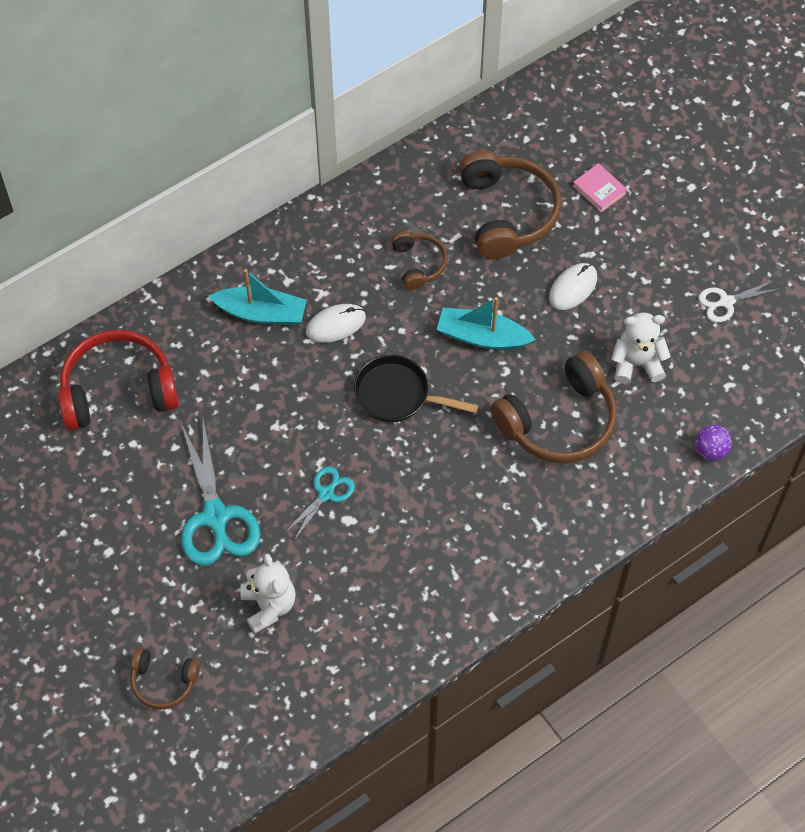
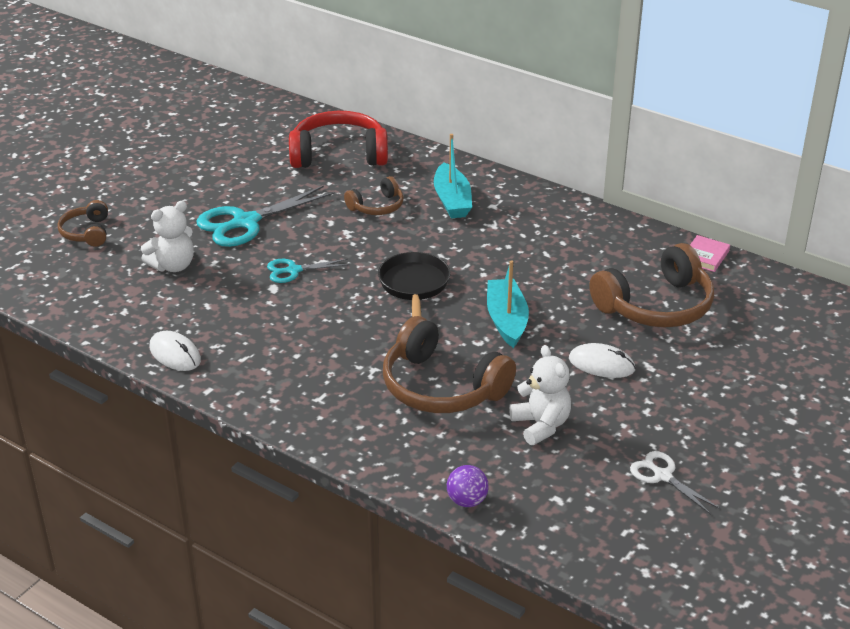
camera: 70 degrees right, 25 degrees down
(118, 390) = (339, 154): red headphones -> red headphones turned 60 degrees counterclockwise
(326, 494) = (293, 270): turquoise scissors -> turquoise scissors turned 150 degrees clockwise
(336, 325) = (465, 238): white mouse -> white mouse (175, 354)
(418, 264) = (560, 268): brown headphones -> brown headphones (377, 206)
(599, 190) = (732, 357): pink book -> pink book (705, 256)

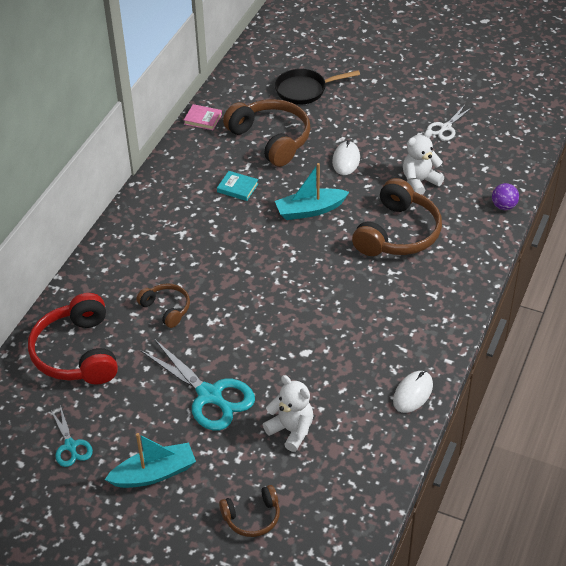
camera: 100 degrees left, 10 degrees up
(293, 270) = (277, 344): turquoise scissors -> turquoise scissors (71, 446)
(414, 286) = (280, 266): black pan -> black pan (304, 90)
(452, 200) = (148, 262): turquoise boat -> turquoise boat (154, 473)
(563, 270) = (237, 188): none -> turquoise book

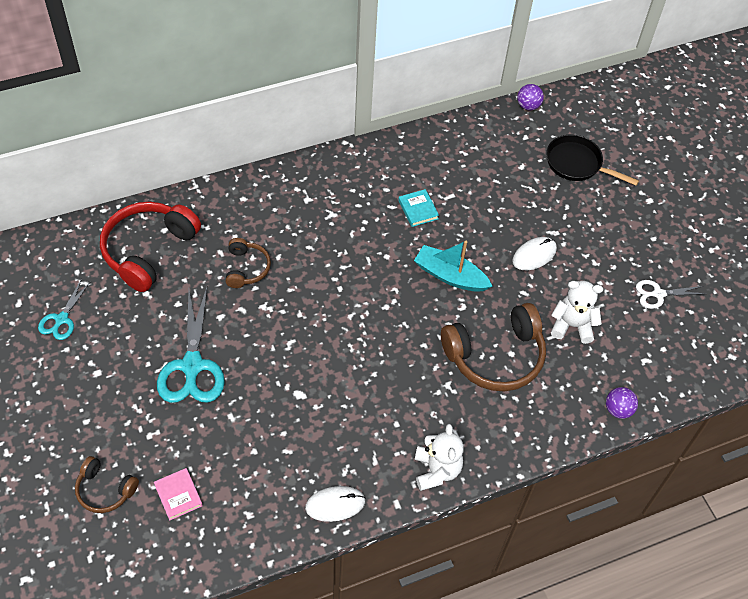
camera: 40 degrees right, 10 degrees up
(154, 473) = (86, 392): turquoise boat -> none
(203, 119) = (463, 128): pink book -> pink book (178, 495)
(229, 78) = (528, 106): none -> purple ball
(271, 139) = (496, 187): brown headphones -> none
(291, 430) = (212, 448): white teddy bear -> white teddy bear (436, 470)

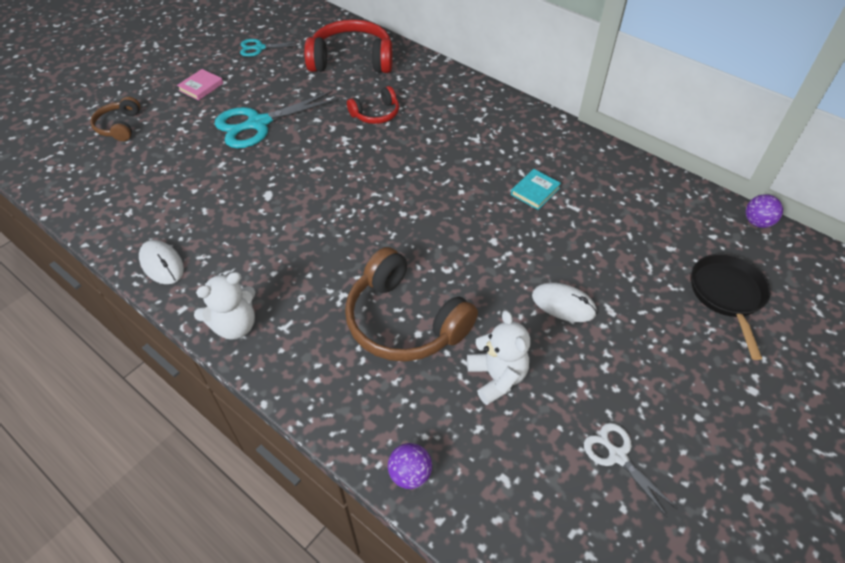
camera: 65 degrees right, 5 degrees down
(178, 495) = (130, 165): pink book -> pink book (201, 87)
(246, 268) = (376, 114): brown headphones -> red headphones
(450, 276) = (476, 245): turquoise boat -> none

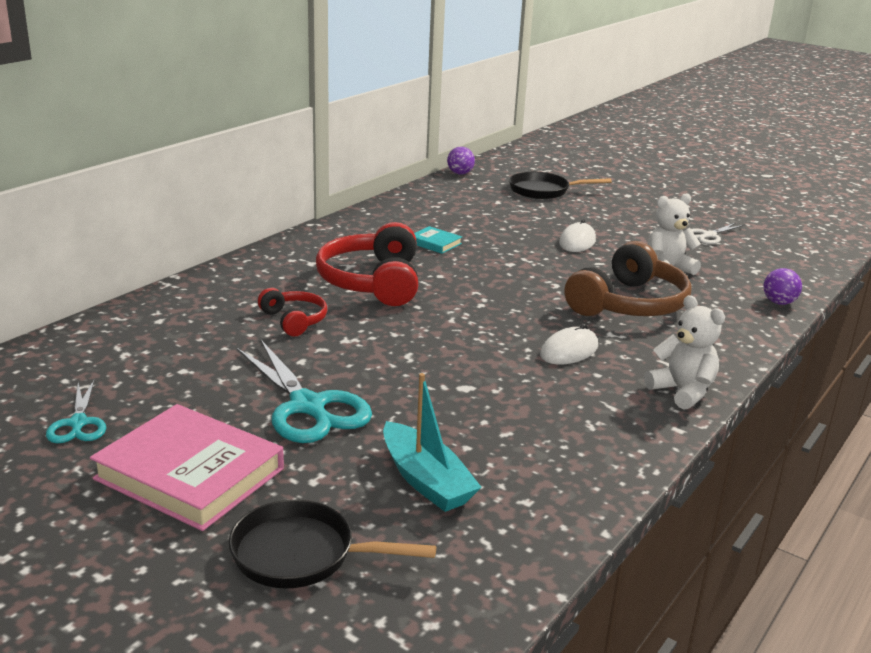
camera: 95 degrees left, 25 degrees down
(119, 126) = (302, 554): brown headphones -> black pan
(162, 264) = (615, 454): white mouse -> white mouse (569, 350)
(165, 171) = (426, 480): none -> turquoise boat
(201, 87) = (189, 474): pink book -> pink book, size x2.20
(352, 60) = (153, 339): red headphones -> red headphones (372, 282)

